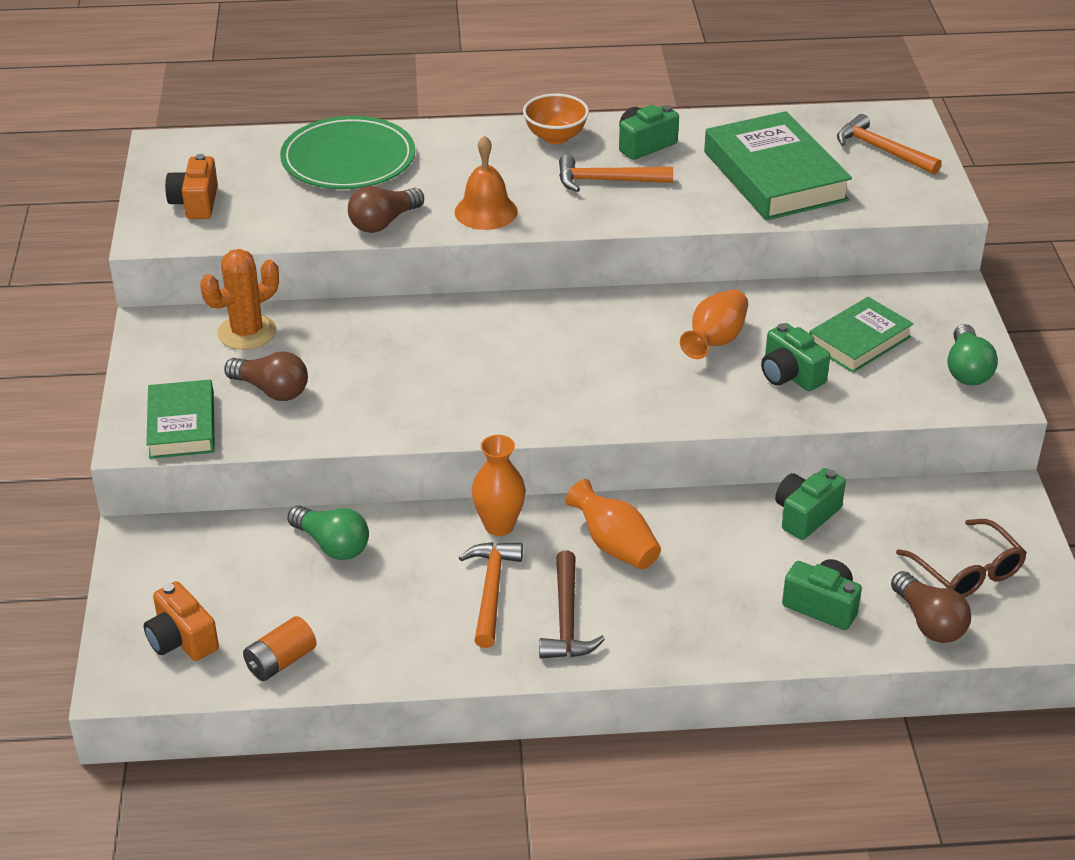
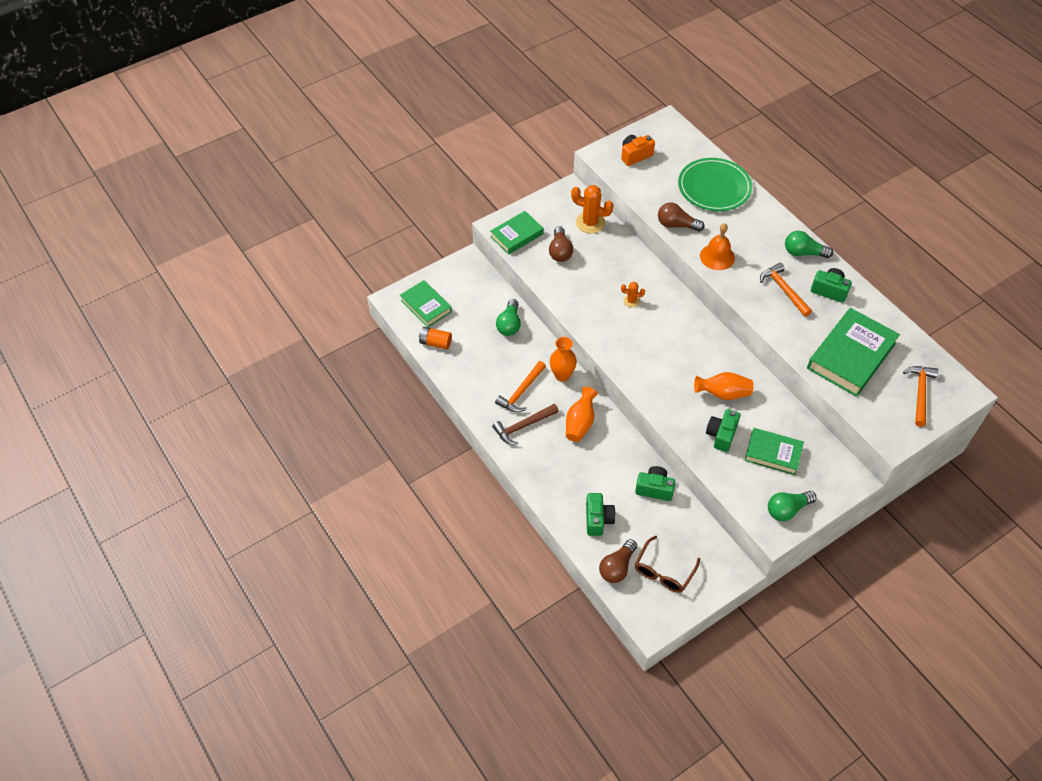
camera: 60 degrees right, 15 degrees up
(182, 640) = (426, 306): orange camera -> green book
(454, 357) = (631, 301): none -> orange cactus
(491, 591) = (521, 392): orange hammer -> orange hammer turned 150 degrees clockwise
(555, 137) = (803, 253): orange bowl -> green light bulb

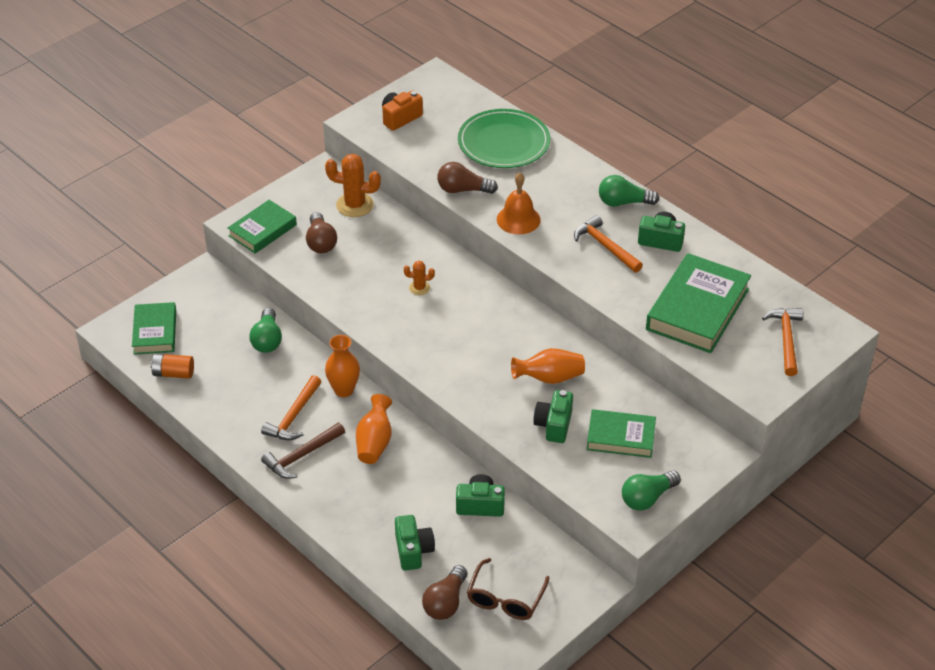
camera: 10 degrees left, 10 degrees down
(426, 306) = (155, 332): green book -> green book turned 45 degrees clockwise

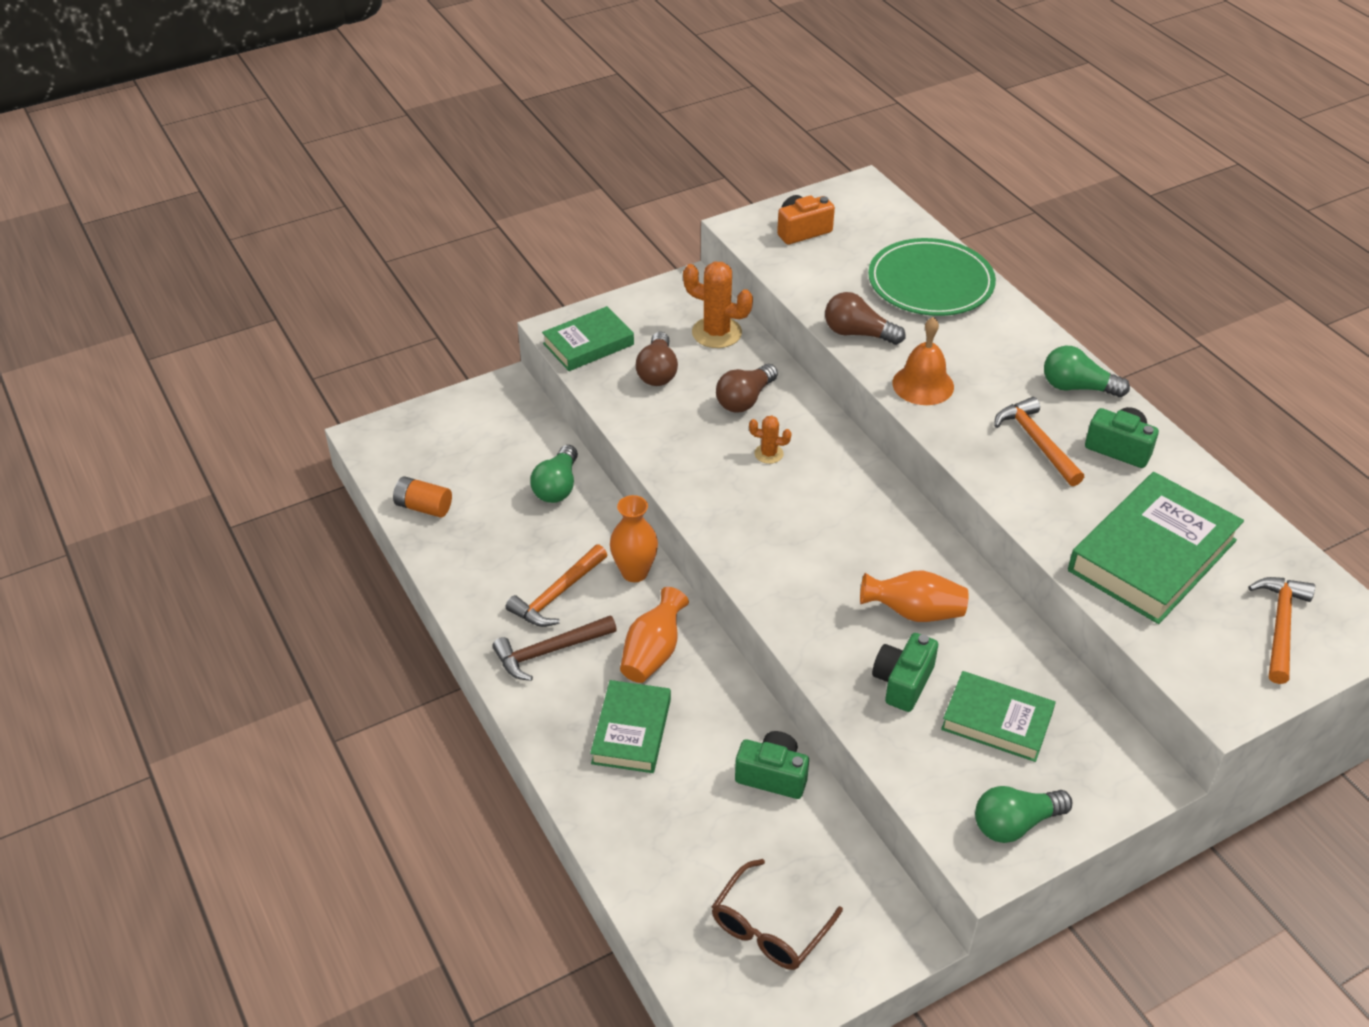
camera: 15 degrees right, 0 degrees up
(155, 332) = (420, 449): green book -> green book (631, 731)
(413, 550) = (658, 822): green camera -> none
(445, 602) = (680, 913): brown light bulb -> brown light bulb (745, 399)

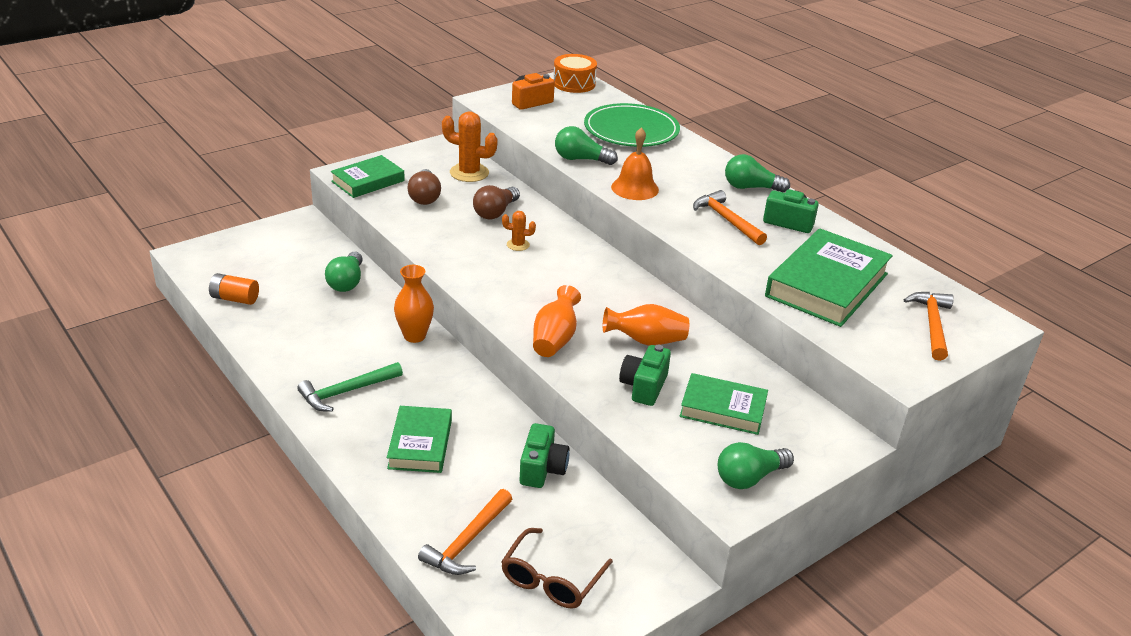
camera: 10 degrees left, 10 degrees down
(549, 651) = (346, 392): brown hammer -> green hammer
(557, 595) = (350, 353): orange hammer -> orange hammer (467, 541)
(653, 653) = (434, 389): orange vase -> orange vase (555, 339)
(772, 775) = (542, 469): green camera -> green camera turned 90 degrees clockwise
(858, 333) = (581, 159): brown light bulb -> green light bulb
(863, 198) = (574, 83): none -> orange drum

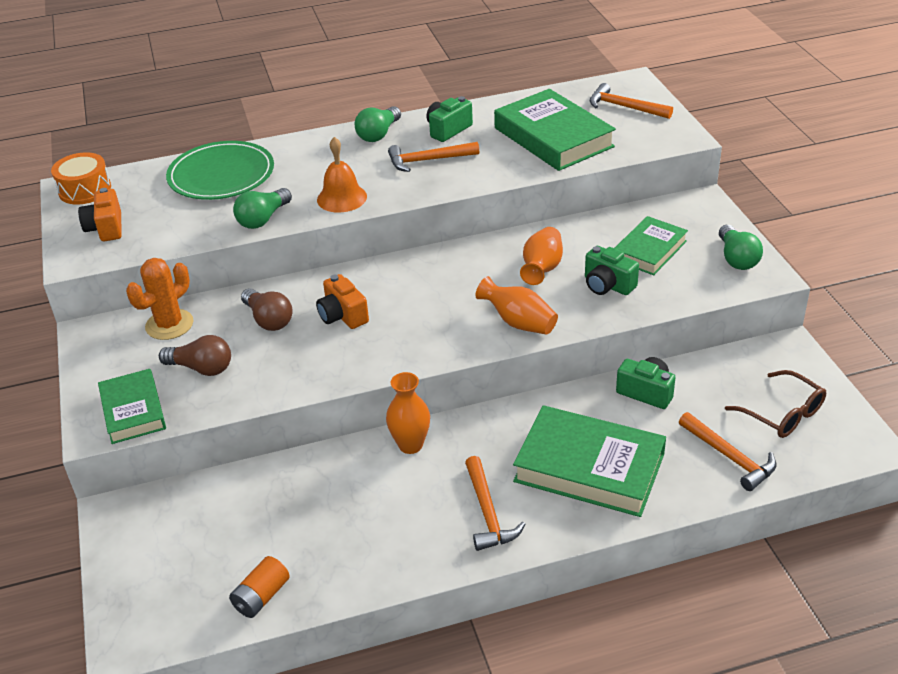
camera: 65 degrees left, 5 degrees up
(346, 392) = (487, 513): green hammer -> orange hammer
(347, 282) = (279, 487): green light bulb -> none
(420, 444) = (589, 467): green book -> green book, size x1.64
(518, 245) = (343, 315): orange cactus -> orange camera

